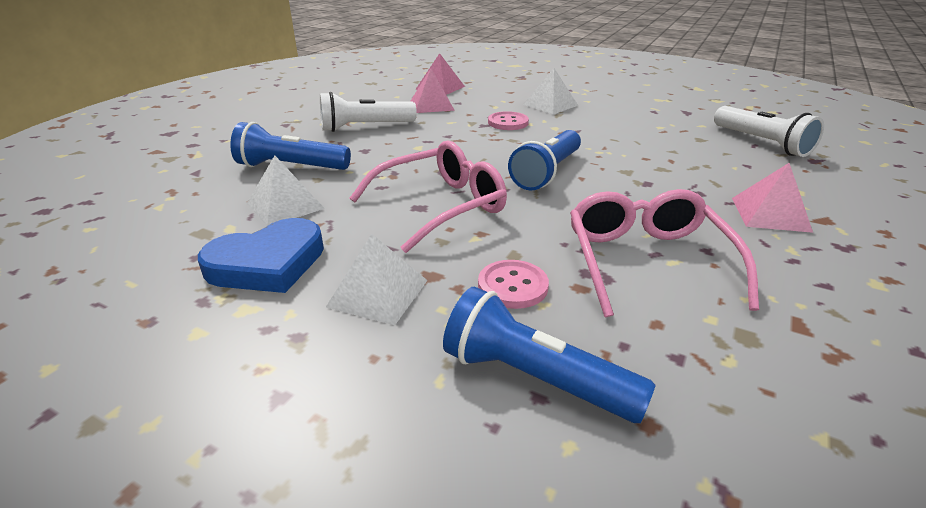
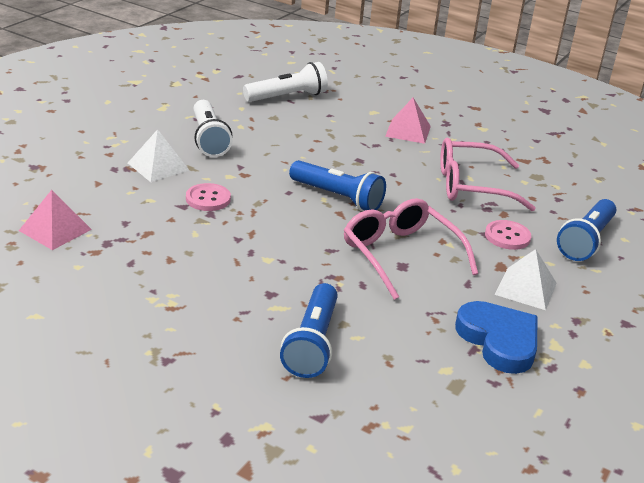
camera: 90 degrees left, 0 degrees up
(285, 206) = (403, 340): white pyramid -> none
(365, 127) = (197, 293): white flashlight -> white flashlight (209, 139)
(432, 105) = (129, 241): pink pyramid -> none

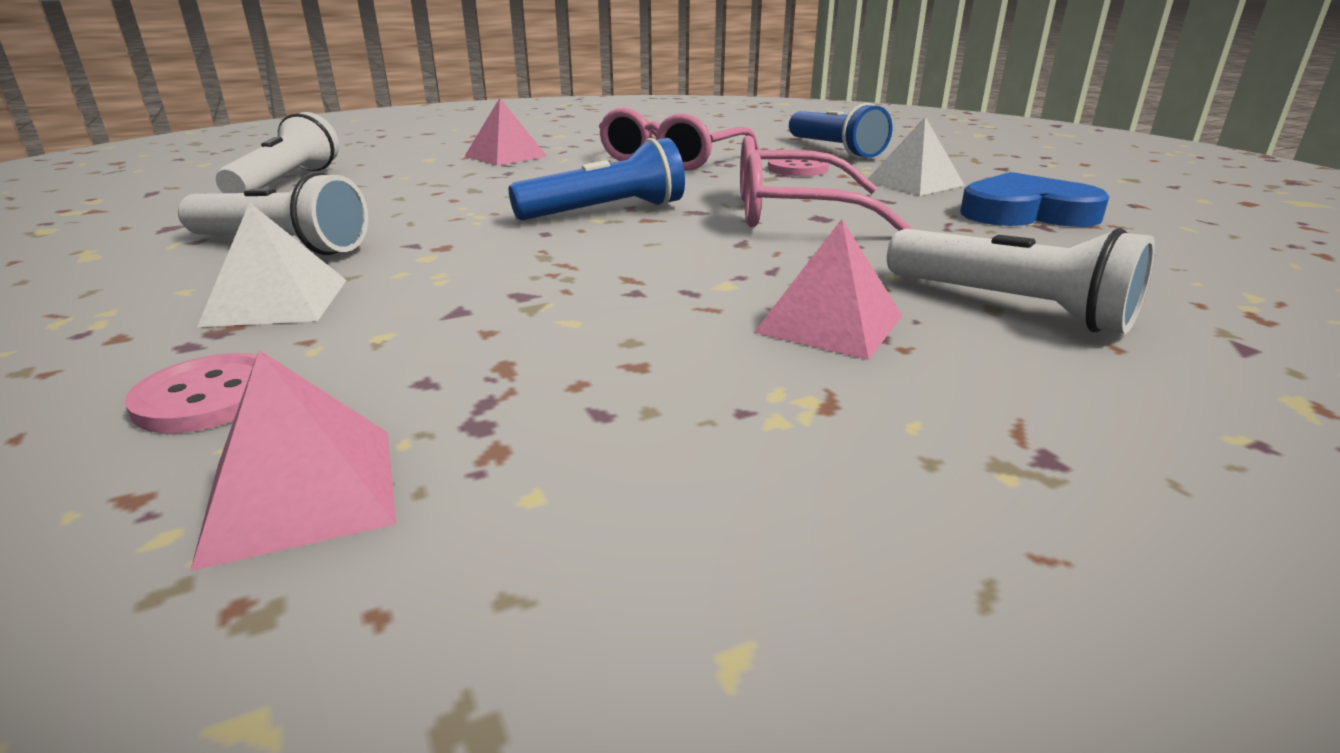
camera: 55 degrees left, 5 degrees down
(208, 199) = (470, 286): pink button -> pink button (209, 397)
(246, 295) = (829, 324): none -> pink pyramid
(312, 343) = (1010, 306): blue flashlight -> white flashlight

